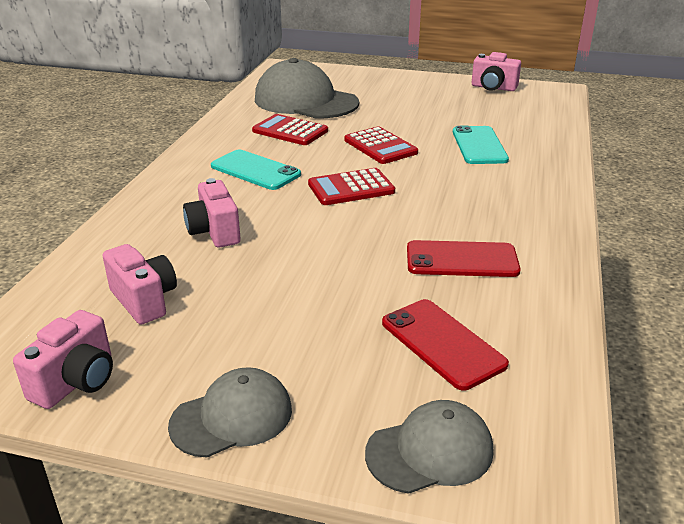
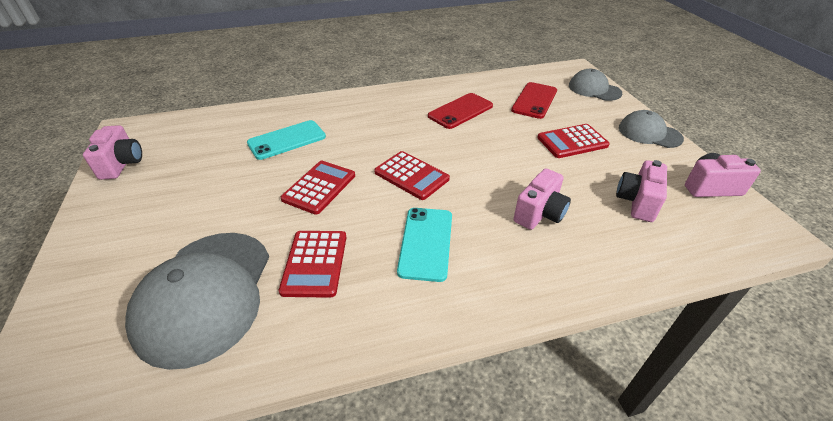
camera: 120 degrees left, 10 degrees up
(298, 318) = (572, 142): none -> red calculator
(462, 260) = (460, 111): red phone -> red phone turned 75 degrees clockwise

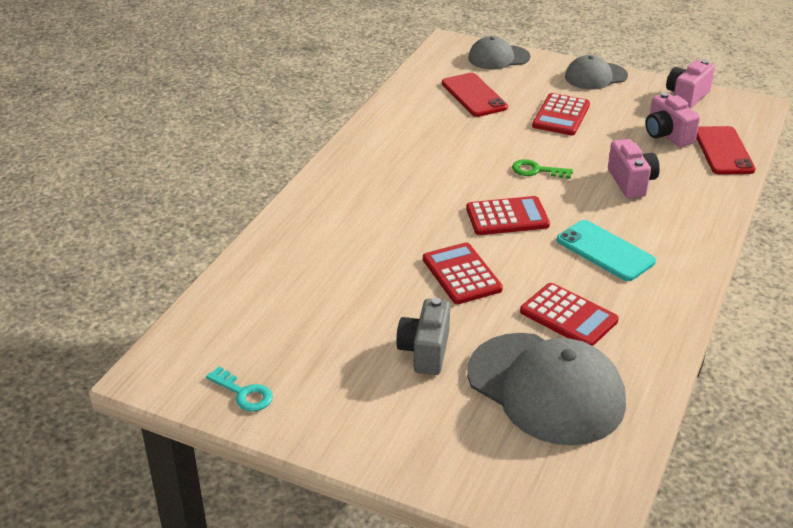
camera: 50 degrees left, 5 degrees down
(122, 164) = (243, 393): pink camera -> turquoise key
(213, 212) = (425, 351): none -> grey camera
(287, 140) = (347, 263): turquoise phone -> none
(460, 111) = (436, 141): red phone -> red phone (723, 151)
(486, 162) = (537, 170): none -> green key

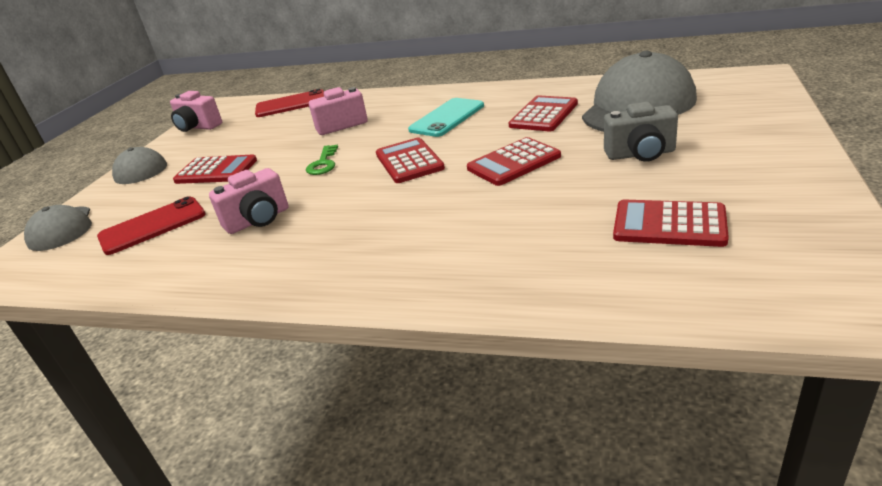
camera: 95 degrees left, 5 degrees down
(243, 393) = (810, 226): turquoise key -> none
(298, 327) = (669, 224): none -> red calculator
(667, 135) = (263, 124): pink camera -> pink camera (258, 220)

